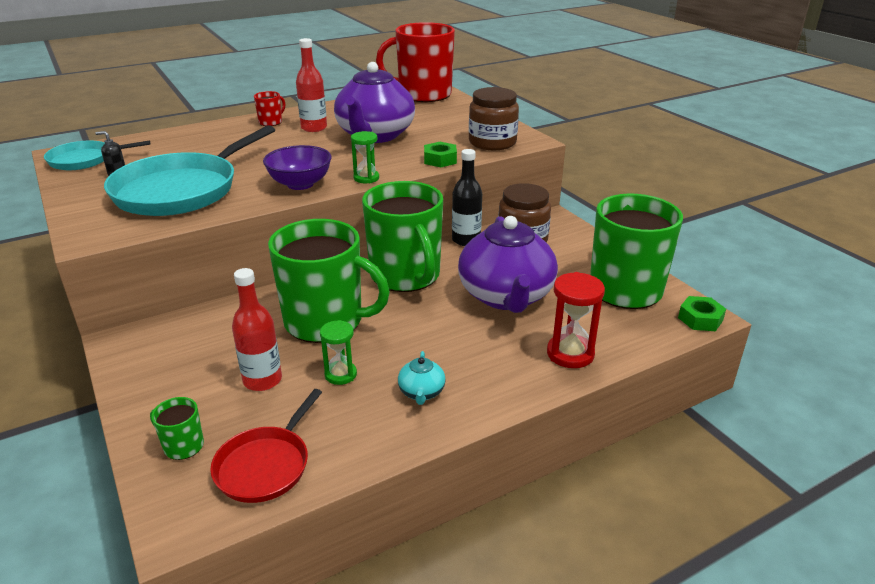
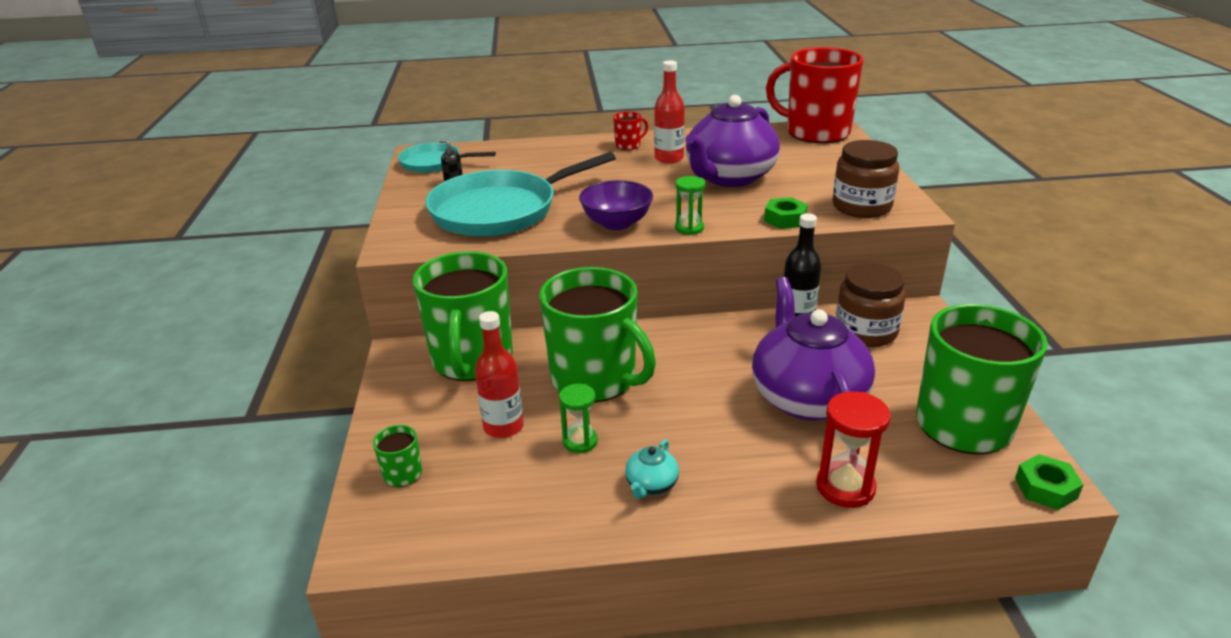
camera: 25 degrees right, 0 degrees up
(265, 465) = (462, 516): red pan -> none
(406, 275) = (705, 346): green mug -> green mug (472, 360)
(506, 296) = (807, 397): purple teapot -> purple teapot turned 150 degrees clockwise

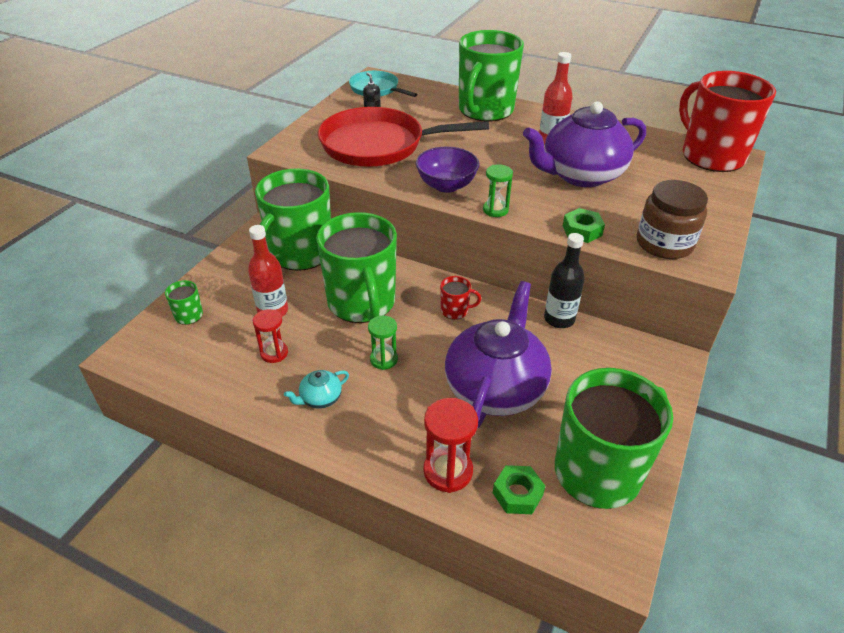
camera: 30 degrees right, 10 degrees up
(500, 210) = (378, 145): turquoise pan -> red pan
(551, 466) = (274, 353): none -> red hourglass
(574, 151) = (485, 110): none -> green mug
(580, 441) = (307, 344): green hourglass -> green hourglass (384, 359)
(628, 145) = (532, 118): red mug -> red mug (455, 311)
(865, 331) = (603, 355): brown jar -> none
(1045, 488) = (606, 560): green nut -> green nut (517, 494)

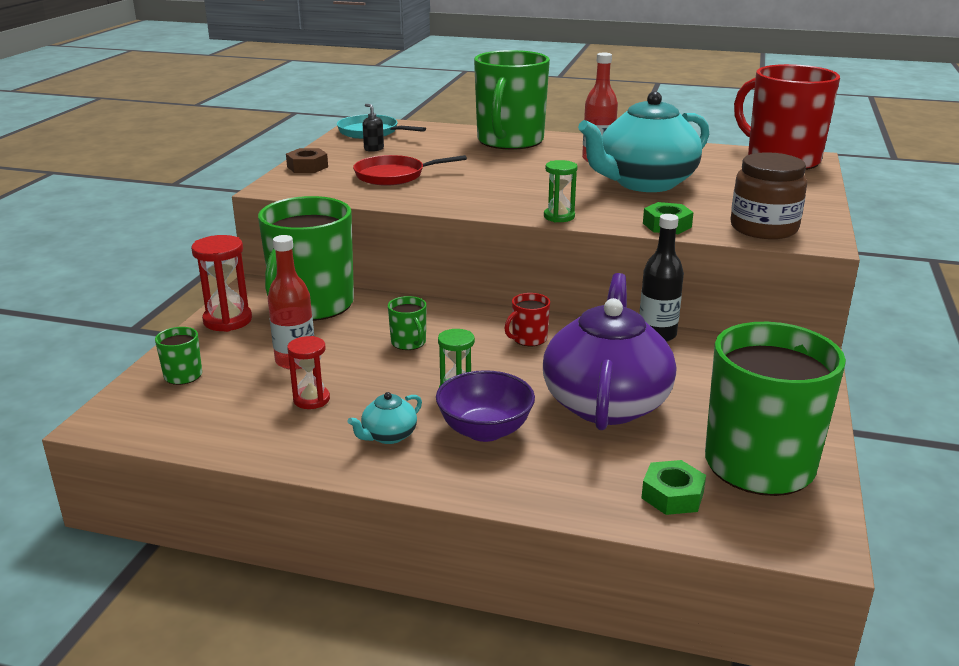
camera: 10 degrees left, 15 degrees down
(314, 127) = (307, 167): none -> brown nut
(362, 303) = (409, 343): green mug -> green mug, size x0.40
(378, 145) = (393, 175): red pan -> red pan, size x0.55
(446, 185) = (492, 202): purple bowl -> purple bowl (485, 430)
(448, 471) = (578, 485): red hourglass -> red hourglass (227, 320)
(455, 311) = (528, 339): red mug -> red mug turned 150 degrees clockwise
(581, 175) = (644, 183): purple teapot -> turquoise teapot

